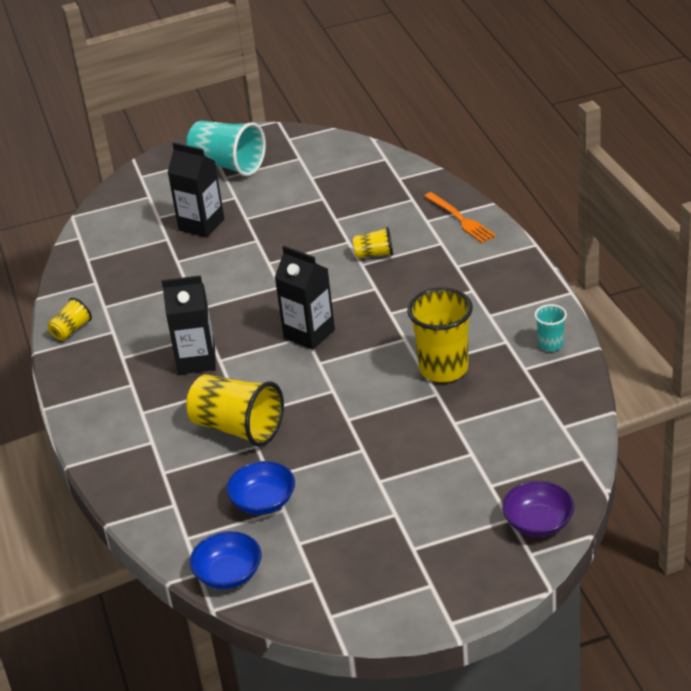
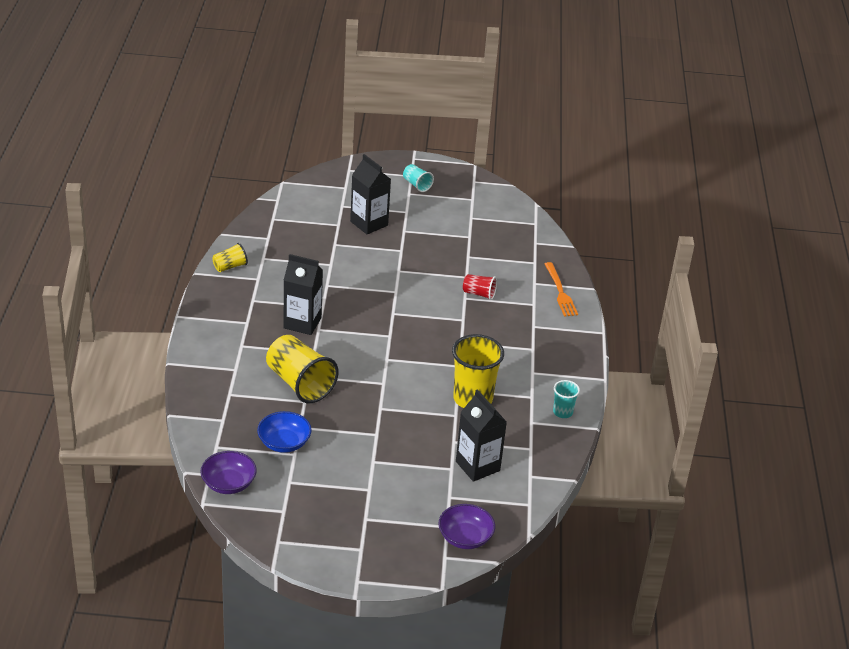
camera: 15 degrees right, 0 degrees up
(228, 165) = (417, 185): turquoise cup -> turquoise cup, size x0.50
(228, 574) = (228, 483): blue bowl -> purple bowl
(309, 334) = (393, 335): black carton -> black carton (477, 466)
(374, 254) = (479, 294): yellow cup -> red cup

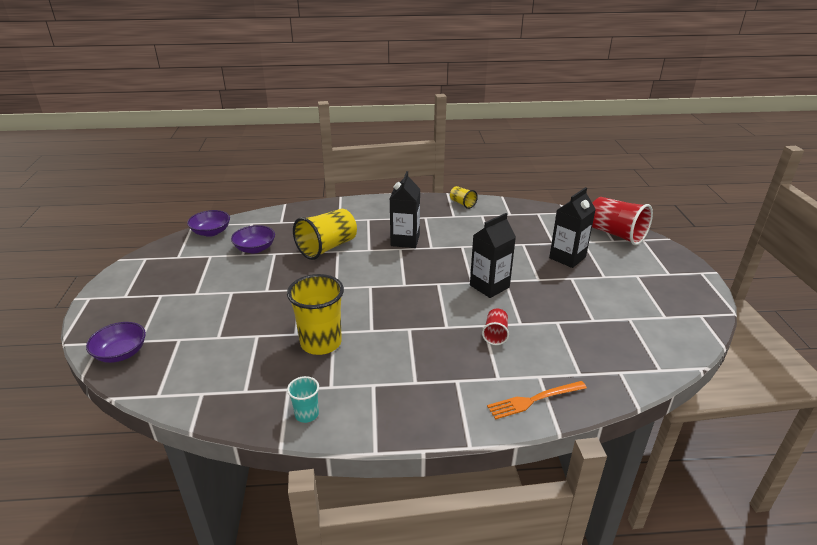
camera: 85 degrees right, 5 degrees down
(284, 443) = (255, 248): blue bowl -> purple bowl
(334, 182) = (615, 234): none -> red cup
(417, 185) = (655, 278): turquoise cup -> none
(477, 466) = (220, 354): black carton -> black carton (489, 286)

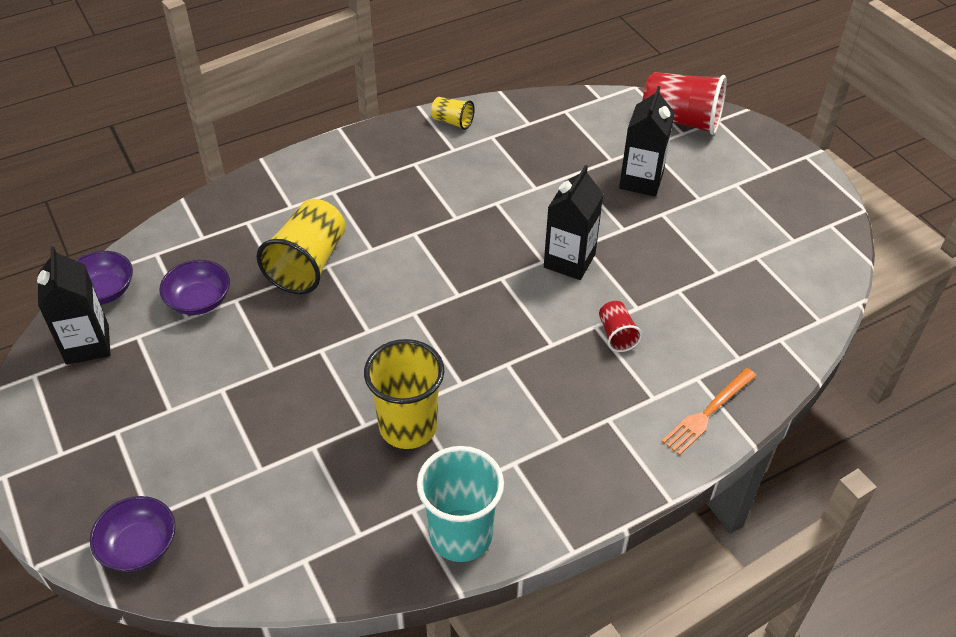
camera: 25 degrees left, 15 degrees up
(306, 414) = (461, 535): turquoise cup -> turquoise cup, size x1.99
(405, 240) = (412, 216): black carton -> black carton (87, 344)

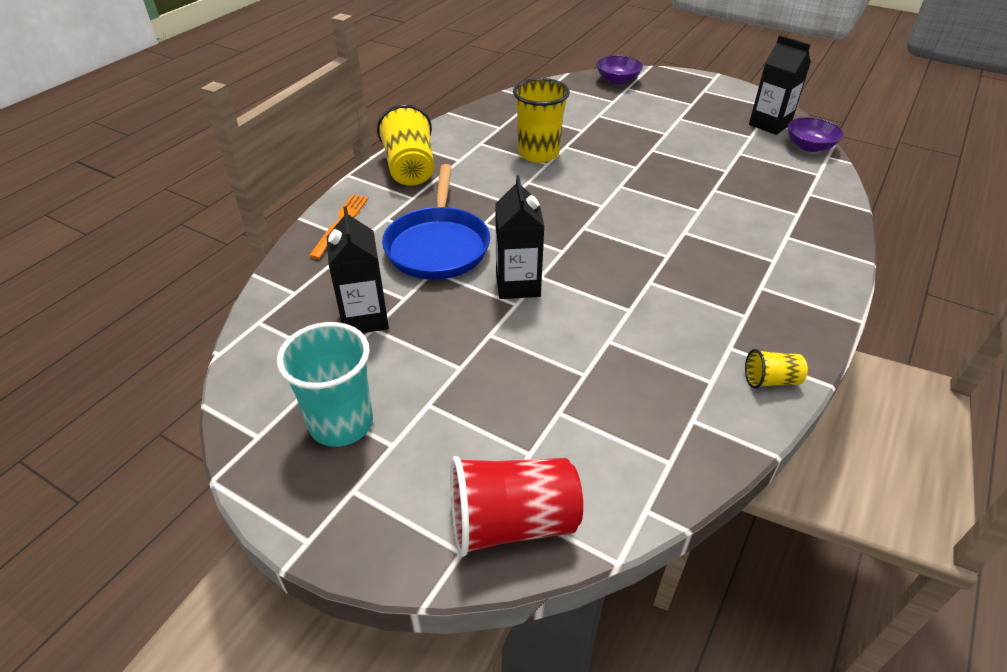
camera: 150 degrees right, 5 degrees down
(199, 300) = (747, 162): purple bowl -> none
(308, 264) = (713, 205): yellow cup -> yellow cup (410, 168)
(461, 535) = (464, 127): turquoise cup -> turquoise cup (341, 423)
(617, 335) = (438, 246): red cup -> blue pan
(641, 181) = (506, 398): black carton -> black carton (365, 318)

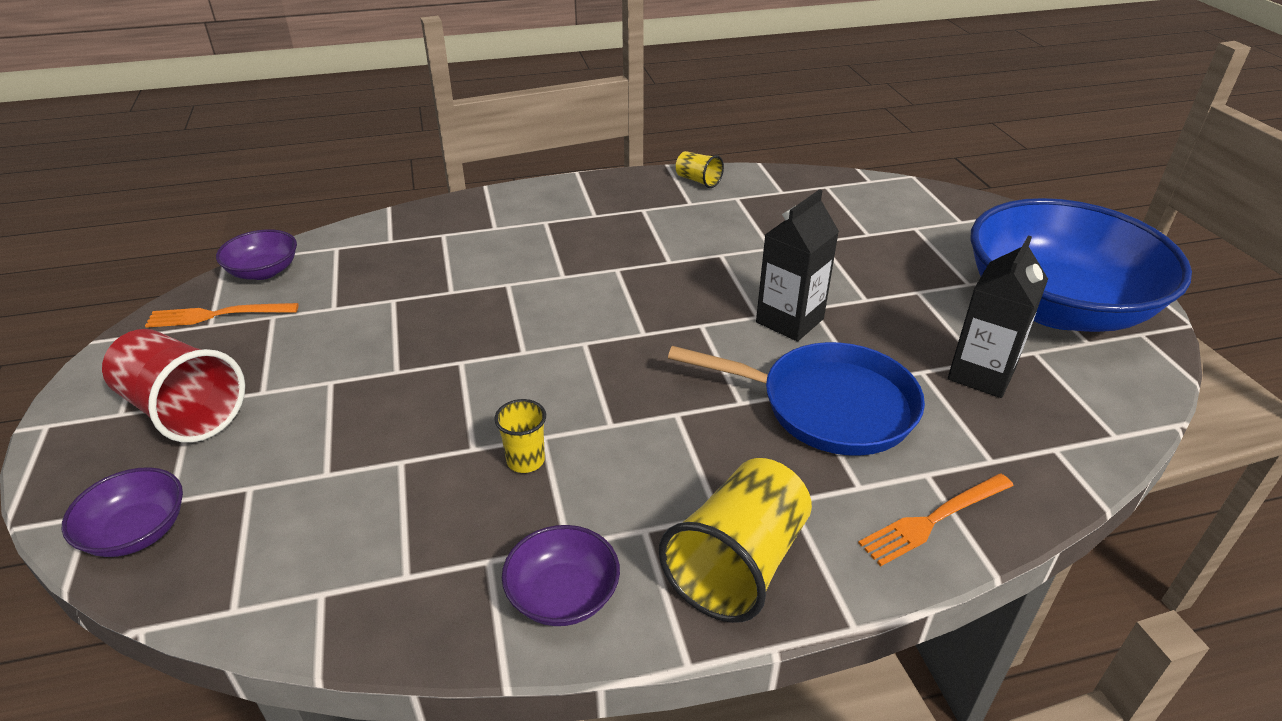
camera: 135 degrees left, 5 degrees down
(341, 423) = (1056, 306): turquoise cup -> blue bowl
(438, 246) = (828, 406): blue pan -> blue pan turned 60 degrees clockwise
(461, 133) = (563, 595): none -> purple bowl
(512, 522) = (960, 210): red cup -> red cup (183, 410)
(538, 153) = (525, 460): yellow cup -> yellow cup, size x0.50
(769, 124) = (217, 315): black carton -> orange fork

